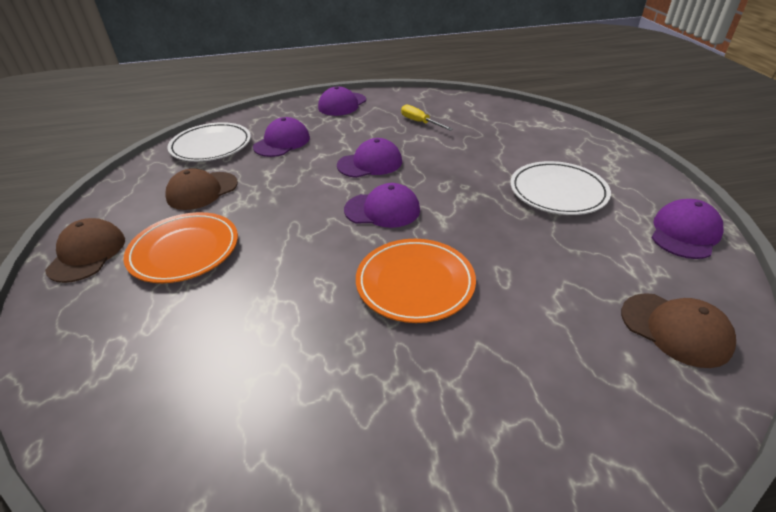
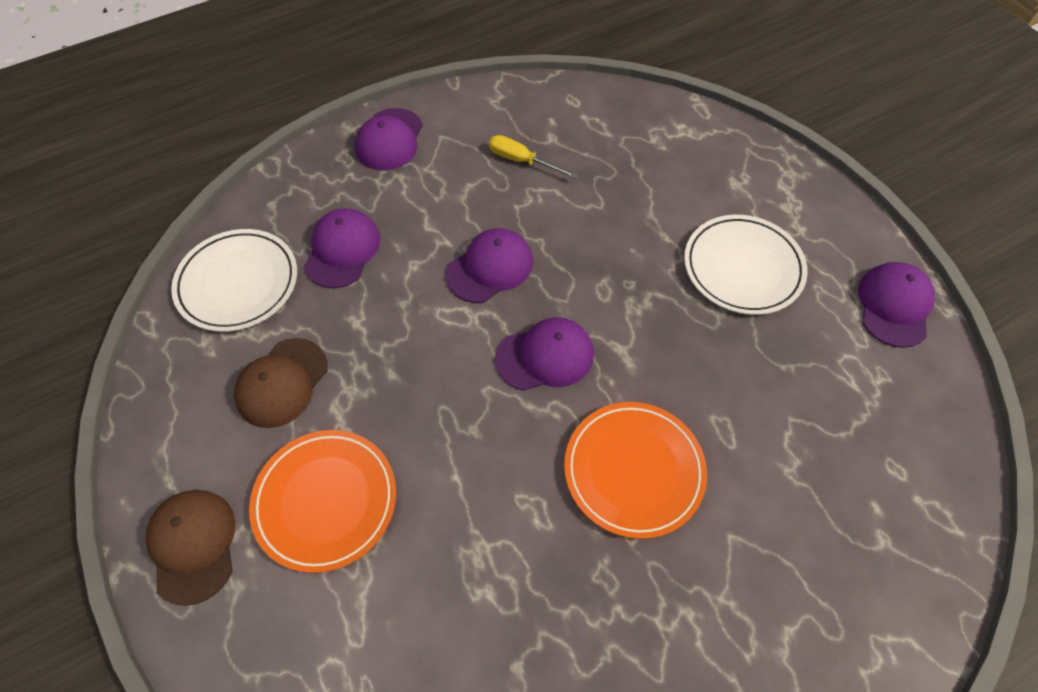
camera: 20 degrees left, 20 degrees up
(675, 329) = (911, 457): brown cap -> none

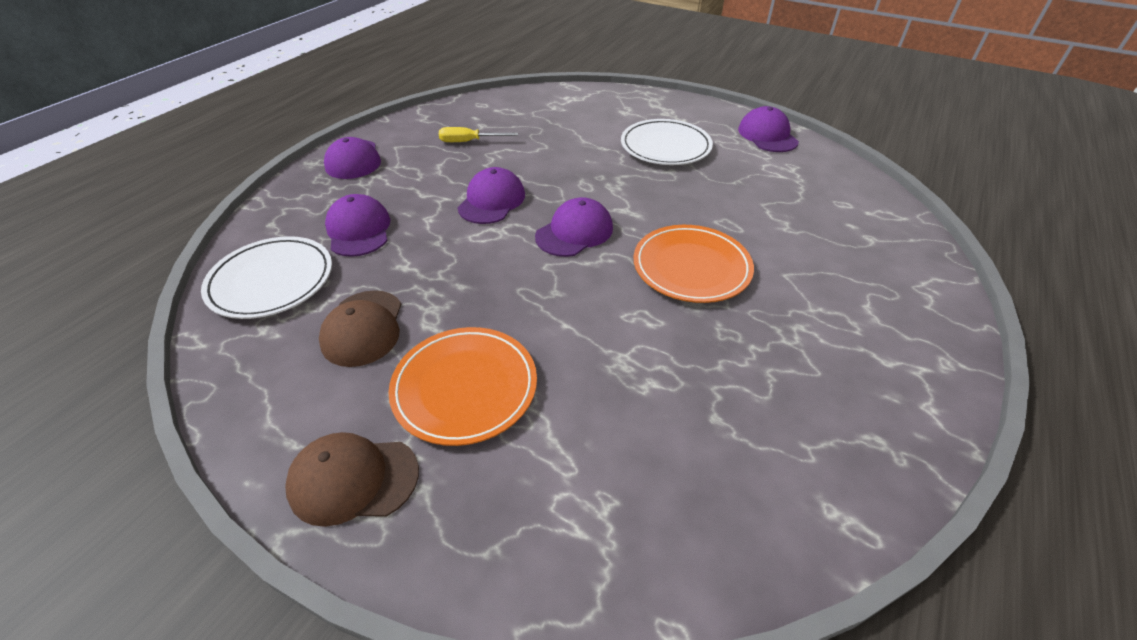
camera: 30 degrees left, 15 degrees down
(193, 545) = (353, 479): brown cap -> brown cap turned 45 degrees counterclockwise

